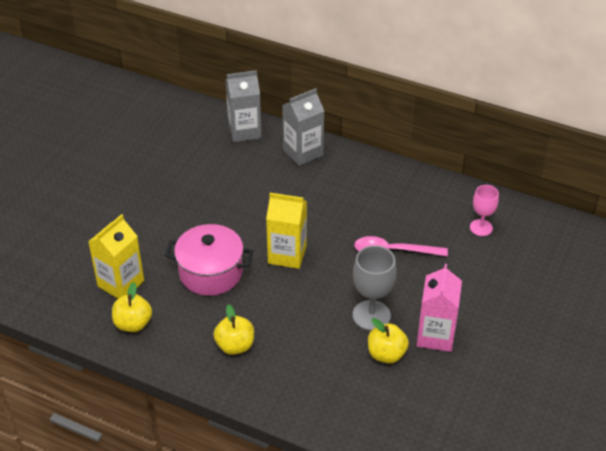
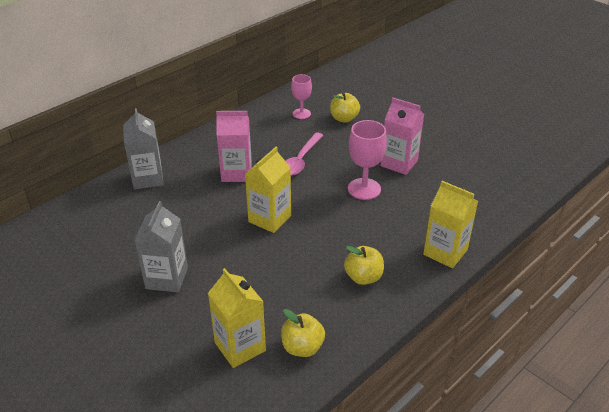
camera: 70 degrees left, 5 degrees down
(211, 273) = (264, 273): pink pot -> none
(244, 131) = (86, 207): grey carton -> grey carton (167, 278)
(300, 405) = (445, 252): none -> yellow carton
(344, 209) = (236, 173): none -> pink carton
(371, 315) = (364, 189): grey goblet -> pink goblet
(386, 354) = (408, 192): yellow apple -> yellow apple (344, 118)

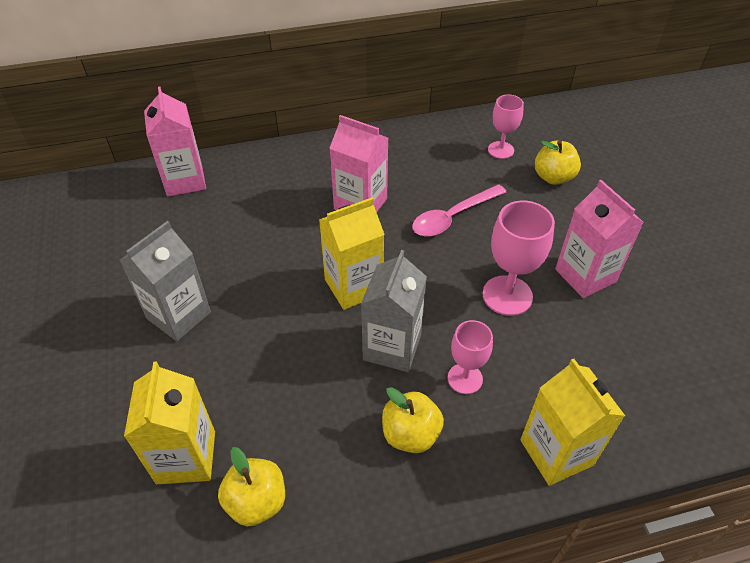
camera: 30 degrees right, 10 degrees up
(98, 201) = (185, 180): none -> pink carton
(148, 178) = (256, 171): grey carton -> grey carton (392, 347)
(372, 238) = (465, 378): none -> pink goblet

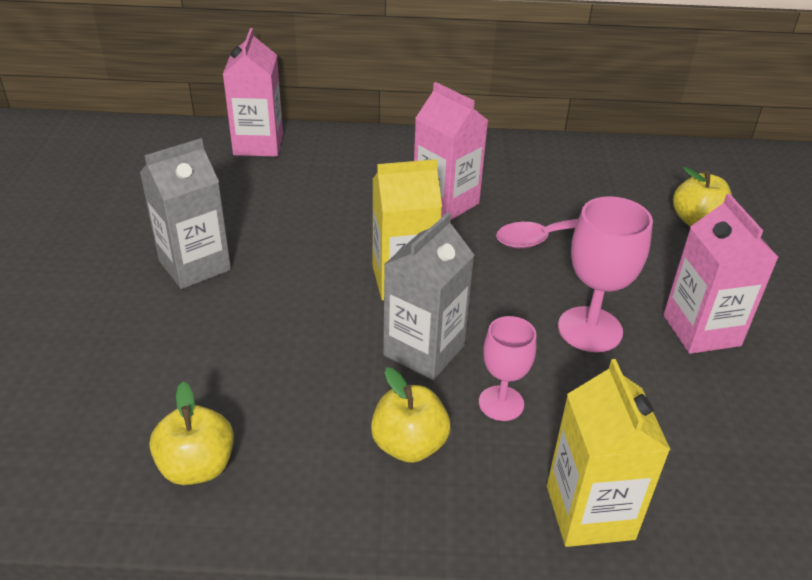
camera: 15 degrees right, 10 degrees down
(186, 457) = (139, 402): yellow carton -> none
(500, 150) = (639, 182): pink goblet -> none

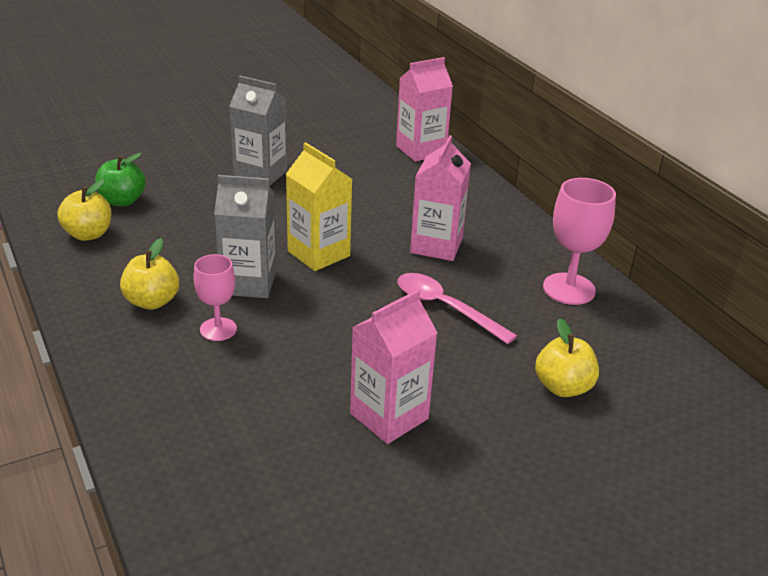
camera: 60 degrees right, 5 degrees down
(139, 407) = (122, 201): none -> green apple
(589, 512) = (135, 393): yellow carton -> none
(590, 329) = (337, 353): pink goblet -> pink goblet (569, 289)

